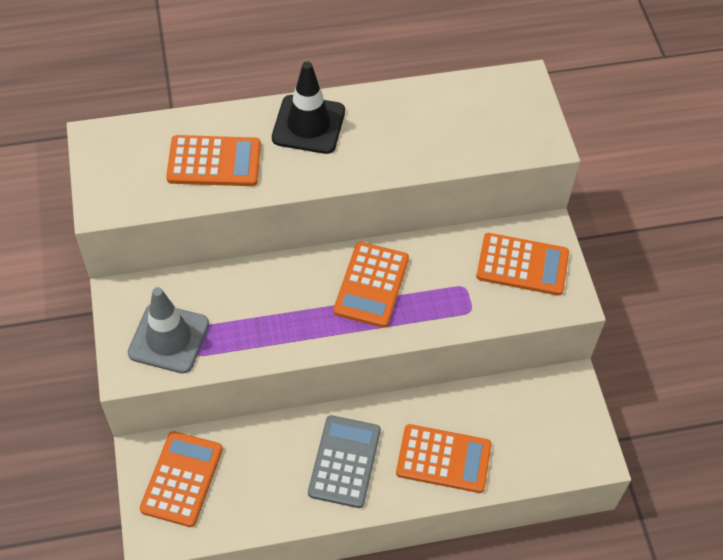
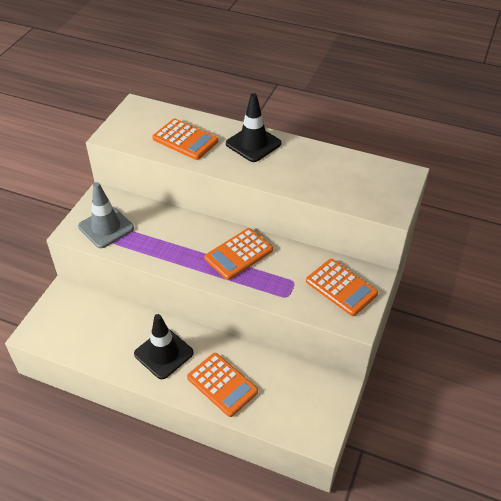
camera: 35 degrees right, 10 degrees down
(181, 479) = (71, 314): orange calculator -> none
(344, 461) = (163, 353): grey calculator -> black traffic cone

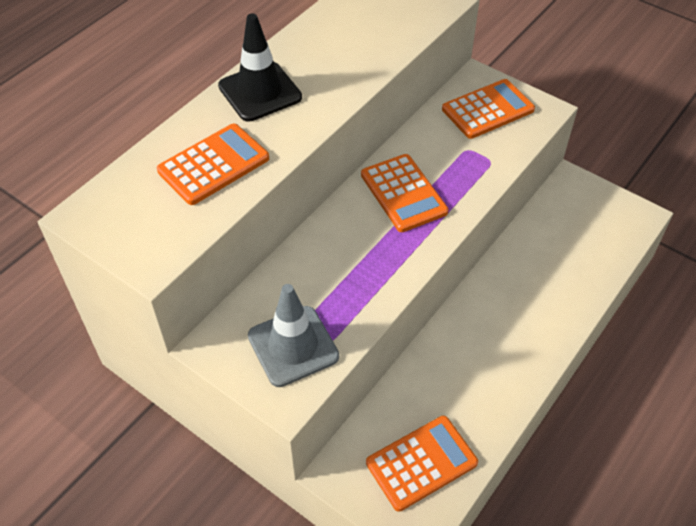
camera: 75 degrees left, 5 degrees up
(163, 353) = (491, 349): black traffic cone -> none
(222, 384) = (553, 292): orange calculator -> orange calculator (421, 463)

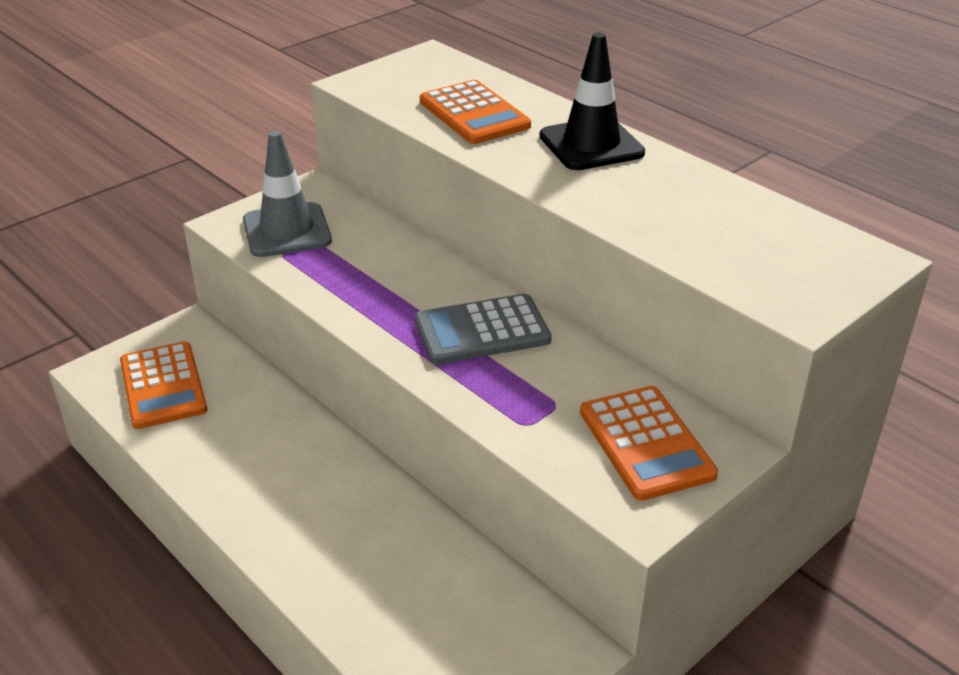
camera: 100 degrees right, 15 degrees down
(403, 193) = (482, 331): orange calculator -> grey calculator

